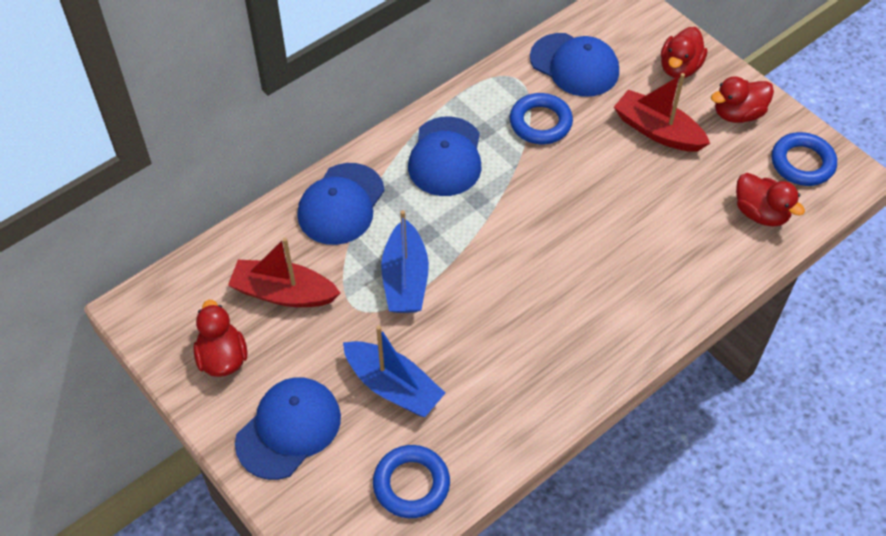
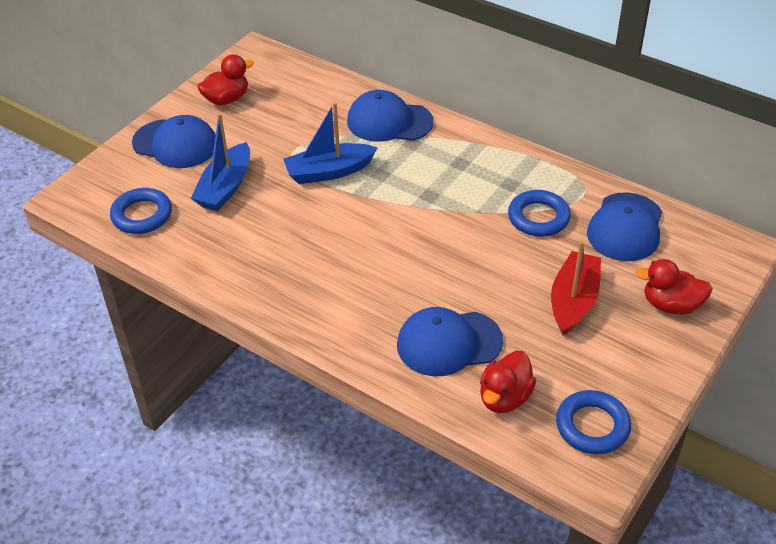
camera: 75 degrees right, 10 degrees down
(284, 293) = (293, 113): red boat -> none
(446, 157) = (467, 167): blue cap -> blue cap (449, 343)
(738, 114) = (633, 361): red duck -> none

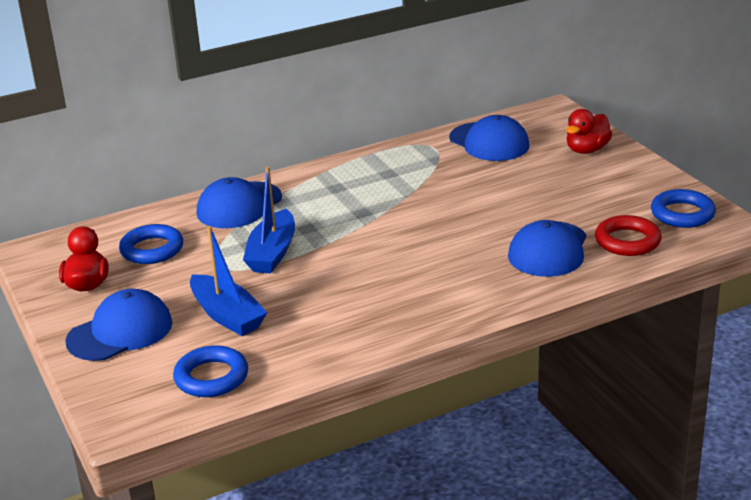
camera: 60 degrees left, 15 degrees down
(504, 398) = (627, 241): red duck -> red ring
(538, 217) = (441, 172): blue ring -> blue ring (152, 249)
(573, 301) = (549, 185): red boat -> none

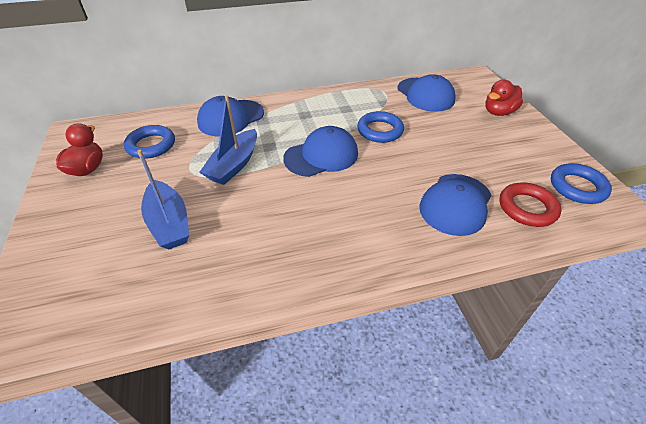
camera: 10 degrees right, 15 degrees up
(120, 332) = (79, 223): blue cap -> blue cap (321, 156)
(211, 377) = (118, 295): blue ring -> blue ring (380, 130)

